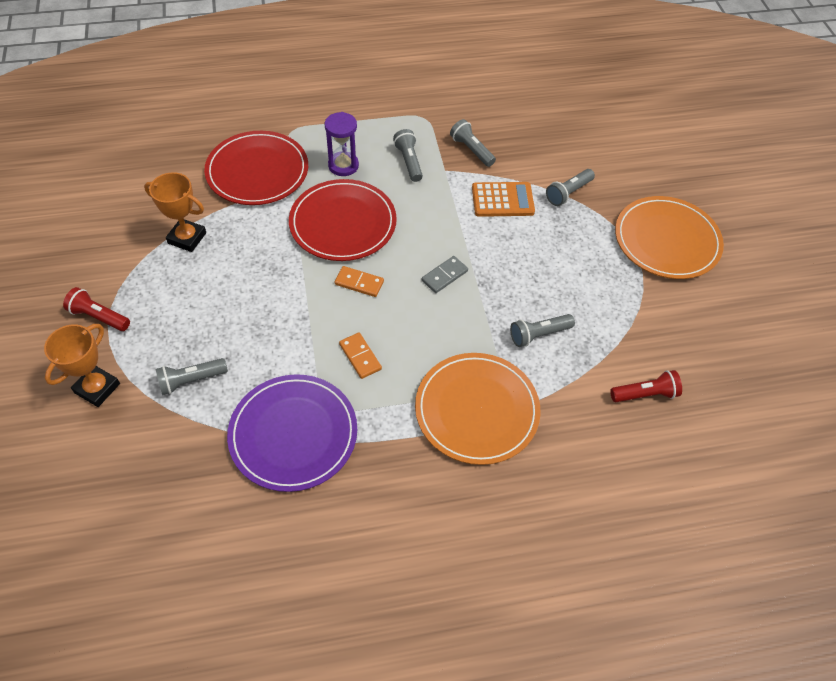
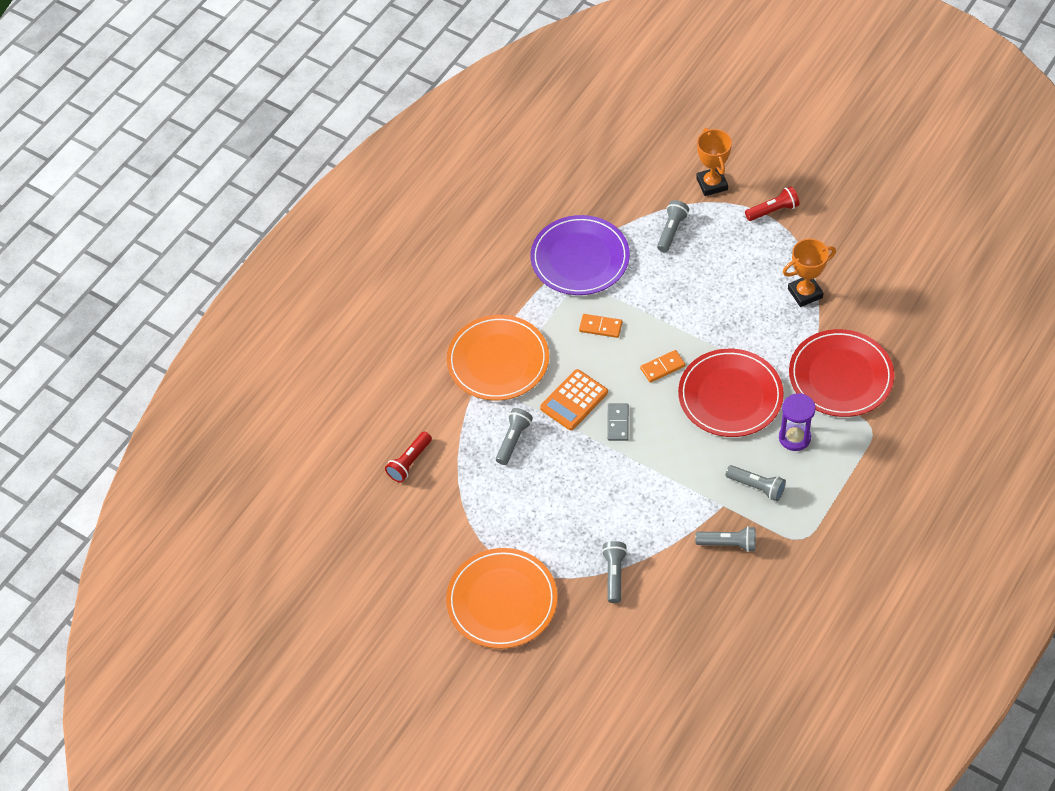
camera: 140 degrees right, 0 degrees up
(502, 200) = (652, 520): orange calculator -> orange calculator (574, 400)

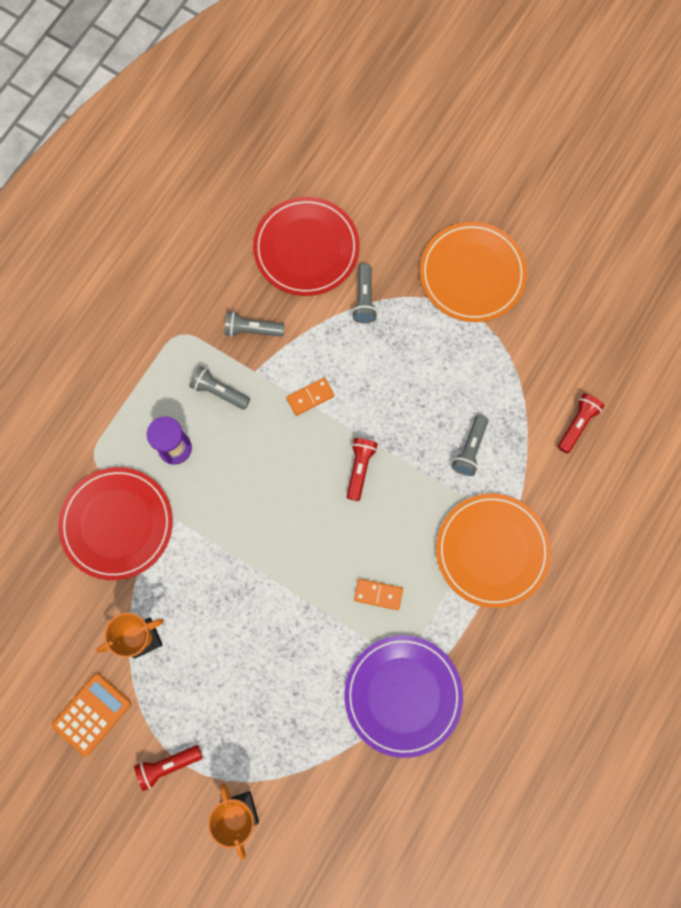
camera: 175 degrees right, 20 degrees up
(574, 400) = (407, 498): orange calculator -> orange calculator (92, 714)
(617, 423) = (360, 468): grey domino -> red flashlight
(662, 367) = (310, 538): orange domino -> orange domino (310, 397)
(671, 231) = (293, 735): grey flashlight -> none
(730, 395) = (238, 501): red plate -> red plate (306, 248)

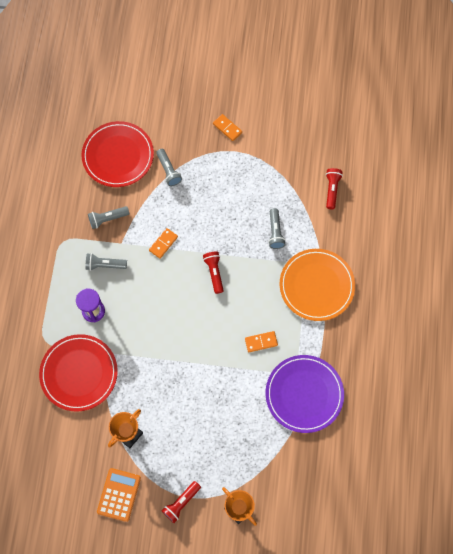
camera: 25 degrees left, 5 degrees down
(472, 274) = (227, 128): orange plate -> orange domino

